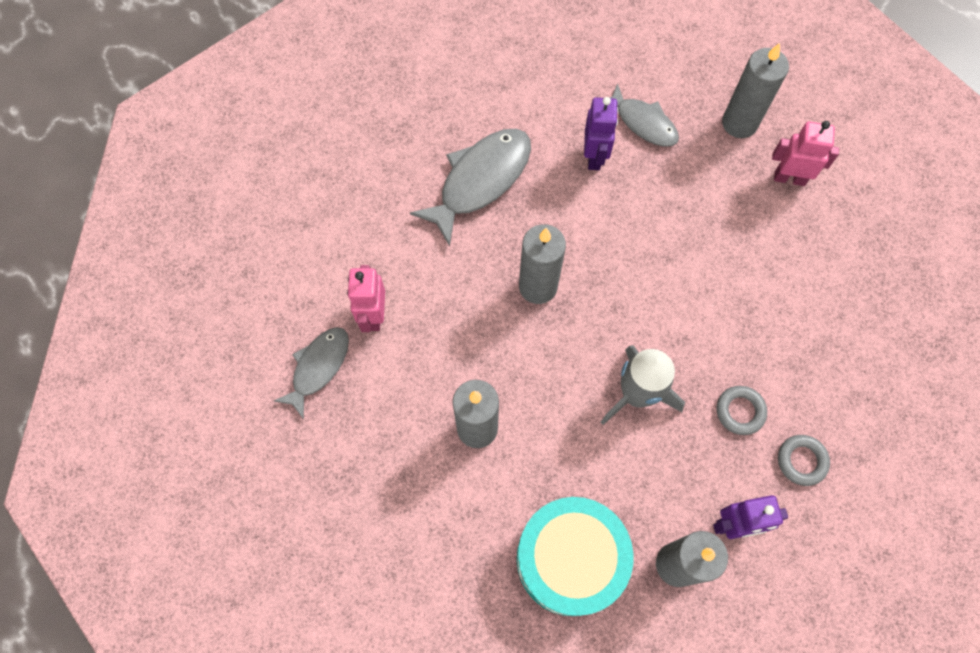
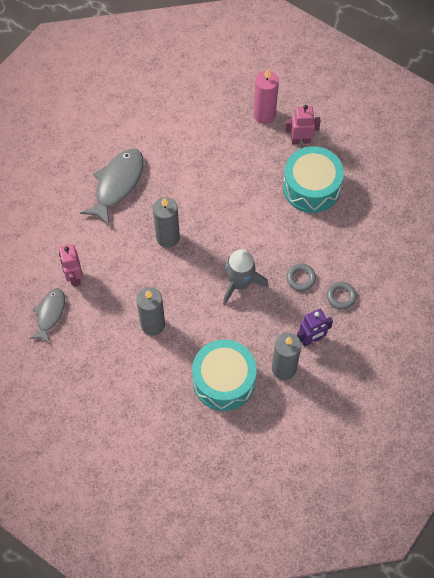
camera: 15 degrees left, 5 degrees down
(594, 156) = (182, 154): purple robot -> none
(643, 122) = (207, 127): grey fish -> none
(739, 123) = (264, 115): grey candle -> pink candle
(790, 260) = (311, 187): none -> turquoise drum

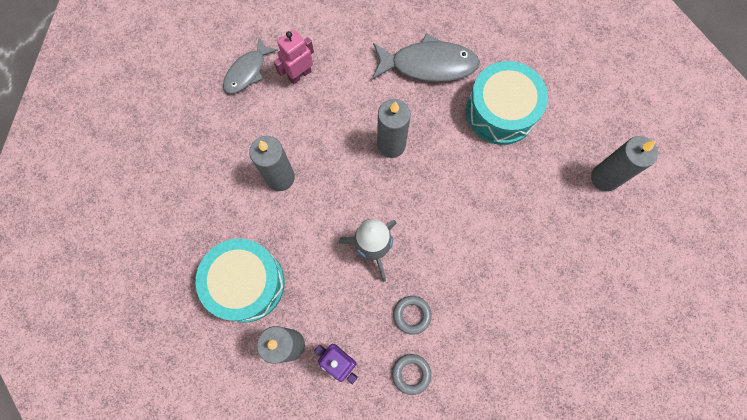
camera: 65 degrees right, 10 degrees up
(50, 314) = (247, 71): grey fish -> grey fish turned 135 degrees clockwise
(264, 115) = (604, 178): pink candle -> grey candle
(300, 140) = (594, 235): pink robot -> none
(311, 187) = (538, 275): turquoise drum -> turquoise drum (501, 111)

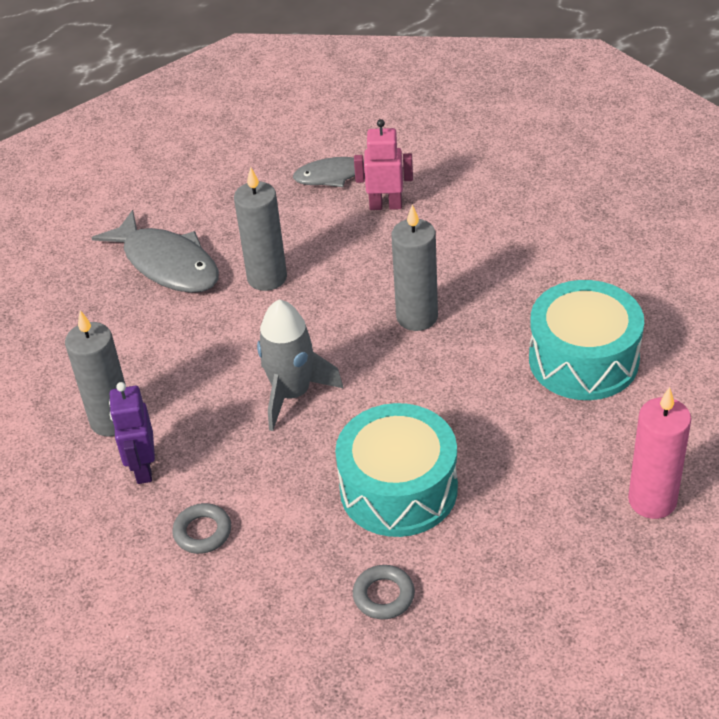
camera: 45 degrees right, 30 degrees down
(246, 283) = (132, 343): turquoise drum -> turquoise drum (398, 489)
(412, 315) = (265, 480): grey ring -> grey ring (383, 595)
(428, 64) = (542, 271): grey fish -> grey fish (167, 264)
(604, 178) = (652, 500): grey candle -> pink candle

